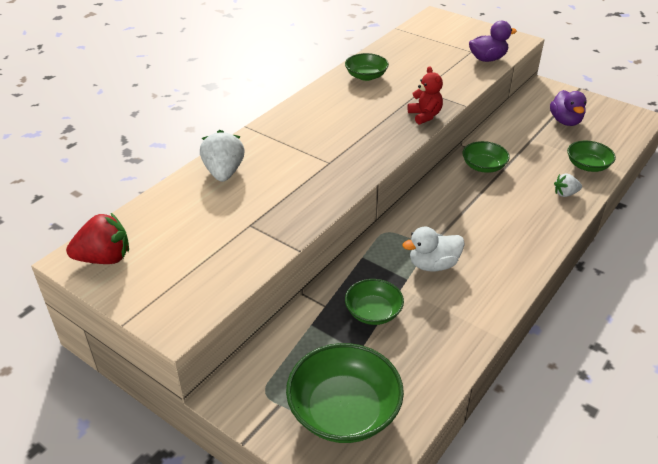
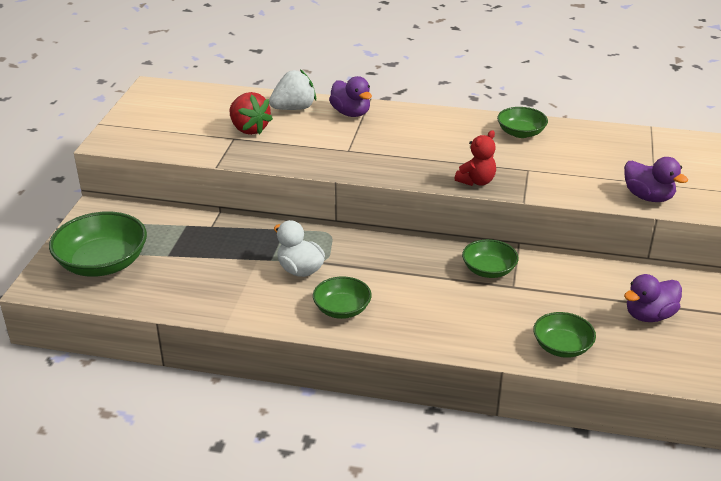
camera: 65 degrees right, 5 degrees down
(105, 258) = (159, 96): red strawberry -> red strawberry (249, 129)
(263, 143) = (351, 113): none -> purple duck
(373, 312) = (217, 251): green bowl -> green bowl (342, 309)
(565, 194) = (486, 336): white strawberry -> none

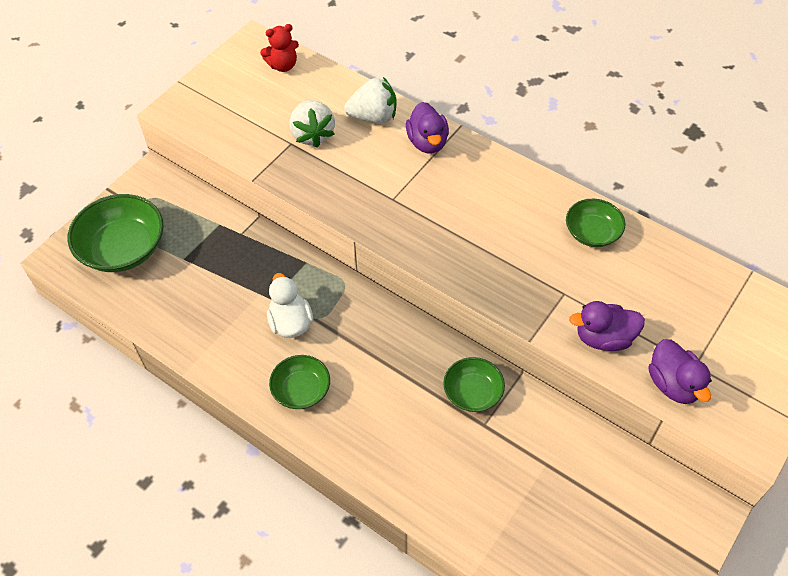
camera: 25 degrees right, 20 degrees up
(249, 129) = (312, 135): red strawberry -> white strawberry
(476, 181) = (498, 292): red teddy bear -> red teddy bear (283, 65)
(562, 347) = (484, 526): green bowl -> none
(649, 315) = (602, 522): purple duck -> purple duck (603, 338)

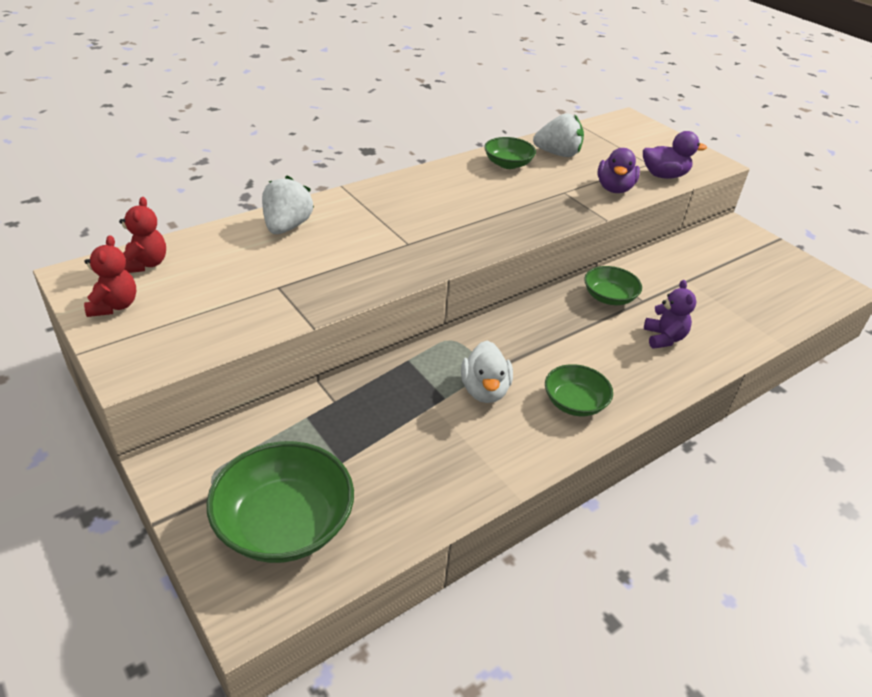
camera: 75 degrees left, 15 degrees down
(230, 73) = (114, 306): none -> red teddy bear
(291, 323) = (485, 390): white duck -> white duck turned 90 degrees counterclockwise
(312, 135) = (278, 269): white strawberry -> white strawberry (558, 154)
(427, 142) = (349, 207): purple duck -> none
(428, 451) = (664, 338): none -> purple teddy bear

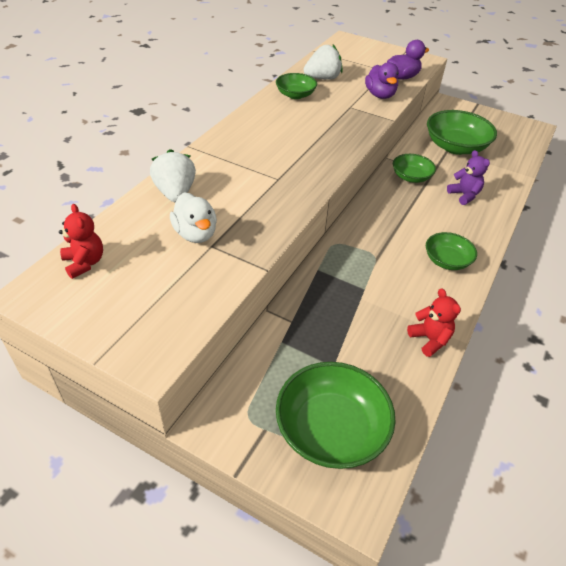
camera: 25 degrees left, 5 degrees up
(114, 306) = (90, 309): red teddy bear -> red teddy bear (430, 339)
(485, 390) = (385, 273): white duck -> white duck (195, 234)
(701, 280) = (455, 147): none -> green bowl

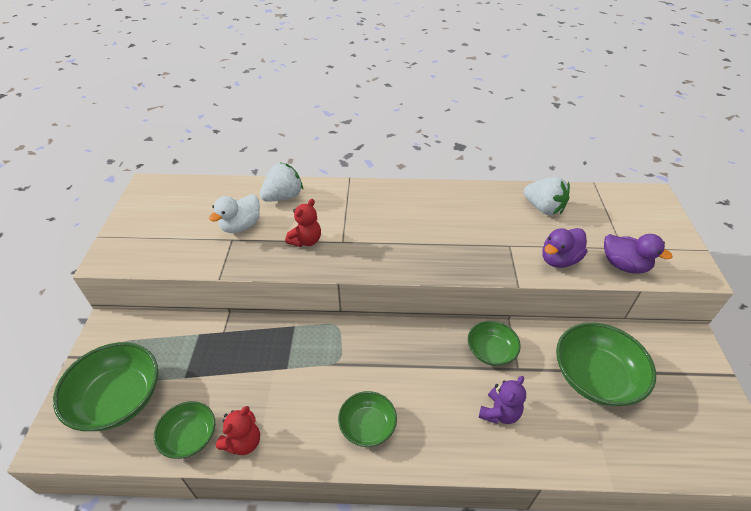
camera: 65 degrees right, 0 degrees up
(84, 263) = (184, 192): red teddy bear -> red teddy bear (306, 241)
(295, 95) = (490, 202): green bowl -> green bowl (189, 437)

